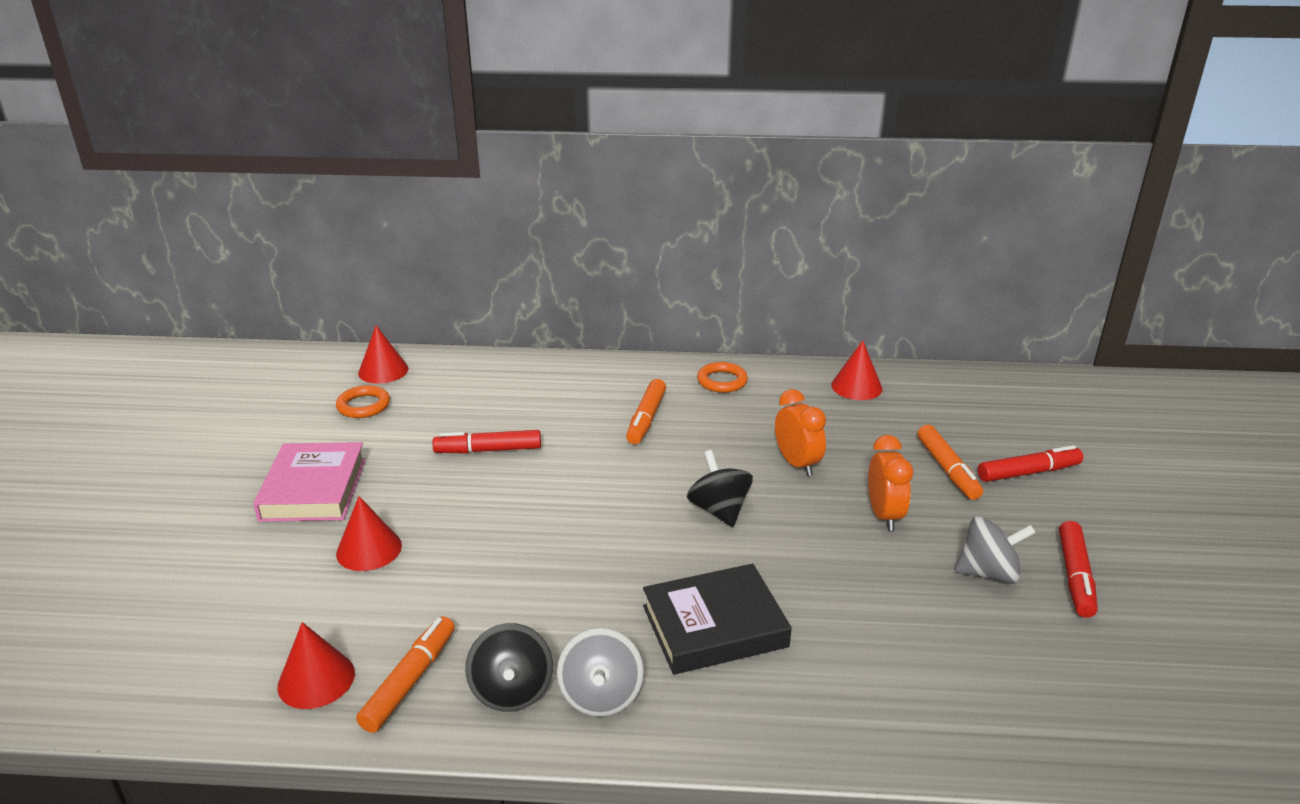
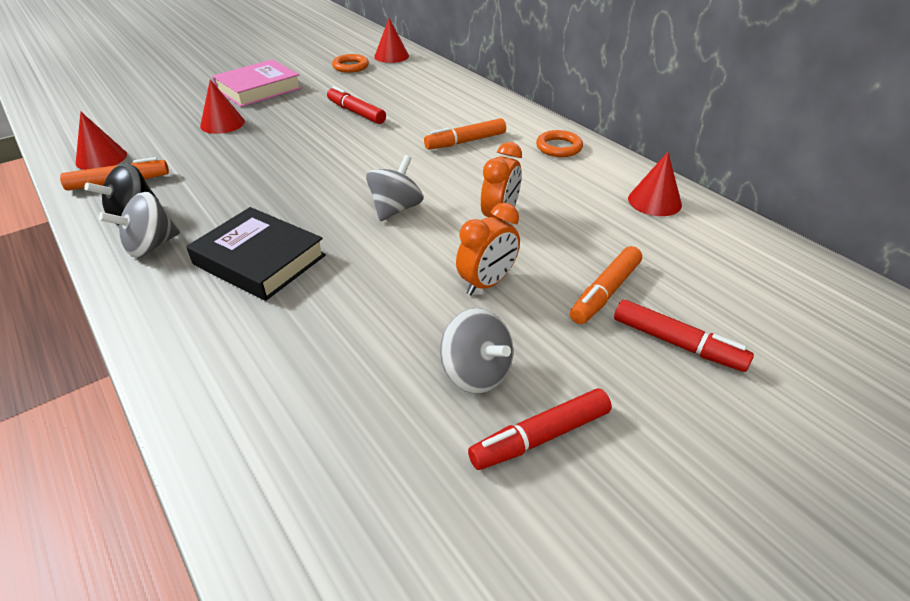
camera: 50 degrees right, 10 degrees up
(719, 510) = (396, 209): black spinning top -> grey spinning top

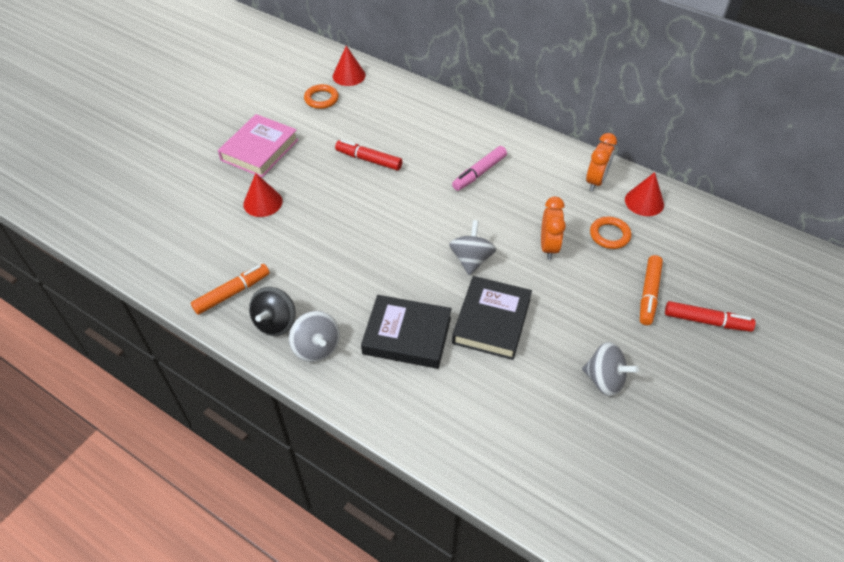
camera: 20 degrees left, 10 degrees up
(101, 158) = (191, 271): red cone -> none
(151, 246) = (316, 347): grey spinning top -> grey spinning top turned 60 degrees counterclockwise
(372, 271) = (492, 321): none -> black book
(465, 142) = (479, 173): orange marker -> pink marker
(487, 283) = (573, 309): orange clock -> orange clock (596, 181)
(540, 437) = (662, 410): red marker -> none
(558, 147) = (552, 161): orange ring -> orange ring (609, 235)

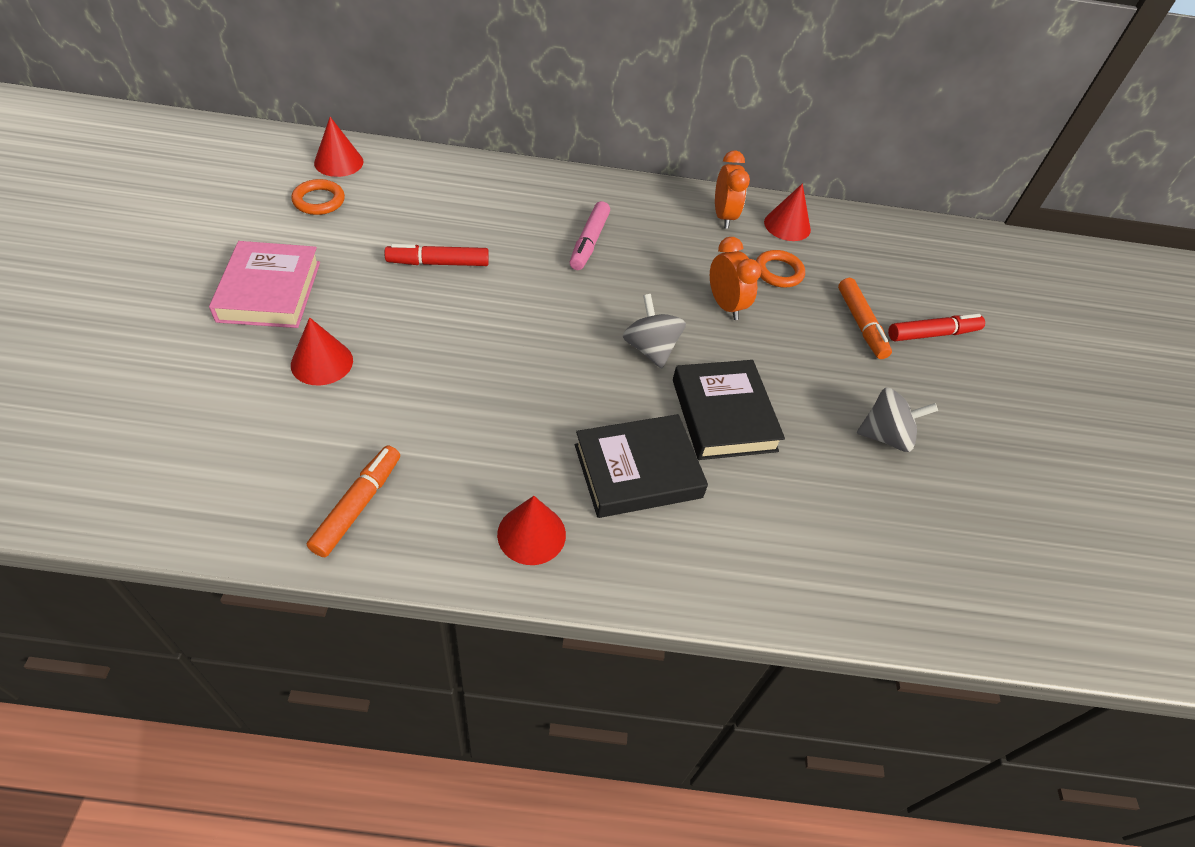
camera: 35 degrees left, 0 degrees up
(275, 323) = (451, 523): black spinning top -> none
(316, 347) = (531, 534): grey spinning top -> red cone

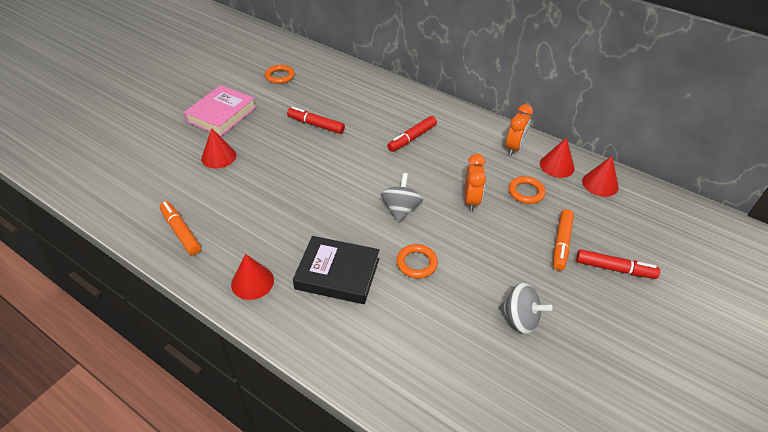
camera: 35 degrees right, 5 degrees down
(338, 162) = (305, 59): red cone -> red cone (600, 184)
(358, 505) = (181, 232): orange marker -> orange marker turned 90 degrees counterclockwise
(589, 242) = (412, 138): pink marker -> red marker
(724, 415) = (416, 263): black book -> orange ring

